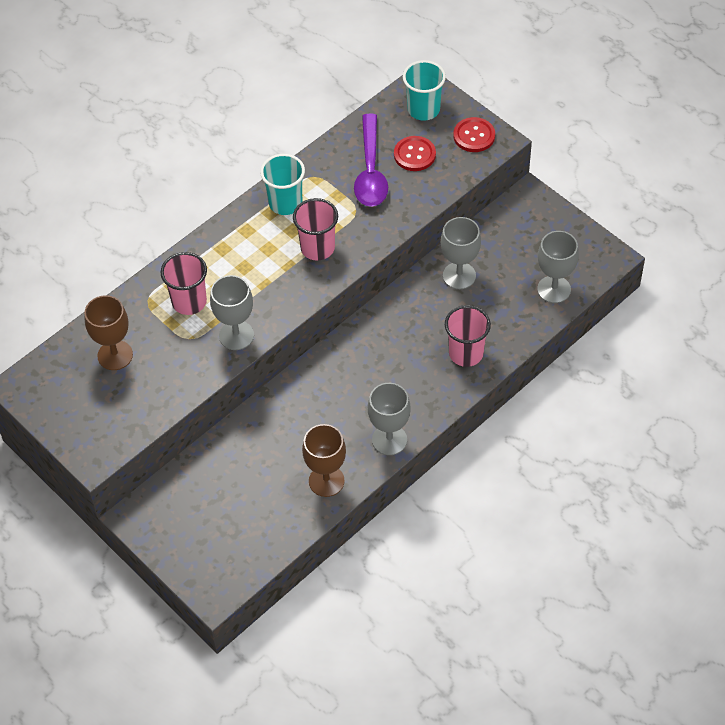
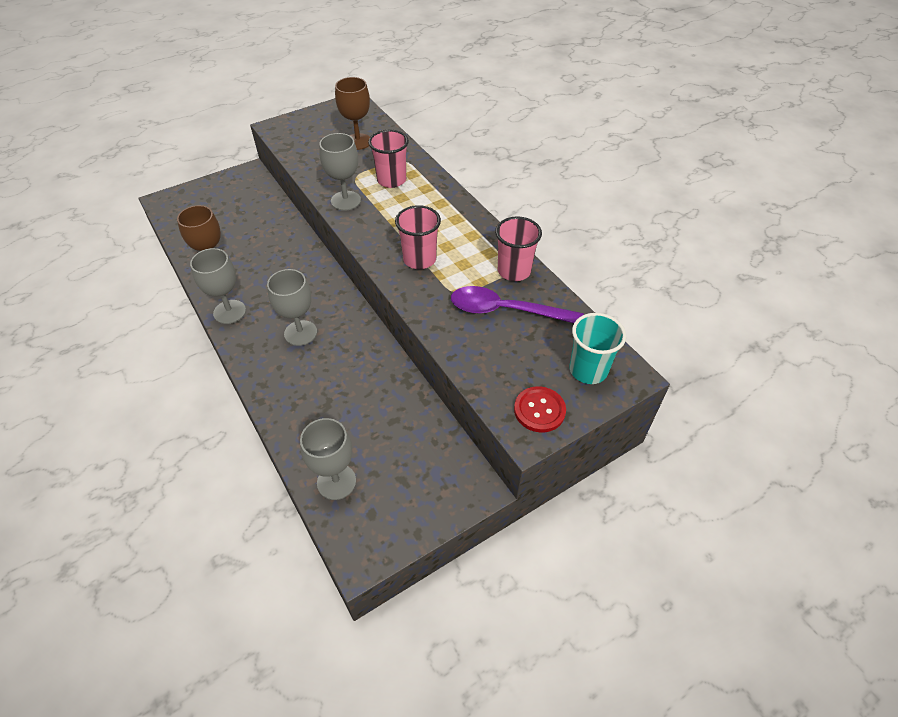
camera: 100 degrees right, 5 degrees down
(285, 203) = (480, 246): turquoise cup -> none
(414, 155) = (521, 350): red button -> none
(459, 275) = (386, 397): grey goblet -> grey goblet (300, 333)
(466, 353) = (291, 384): pink cup -> pink cup (514, 271)

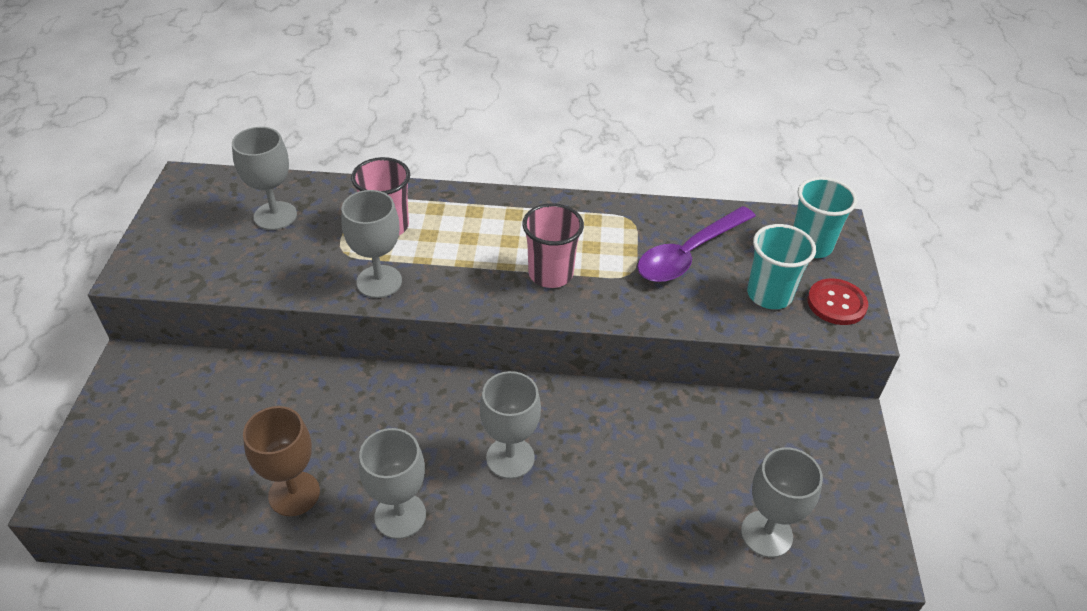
camera: 55 degrees left, 5 degrees down
(358, 142) = (275, 216): brown goblet -> grey goblet
(509, 369) = (769, 295): none -> turquoise cup
(514, 271) = (637, 218): pink cup -> none

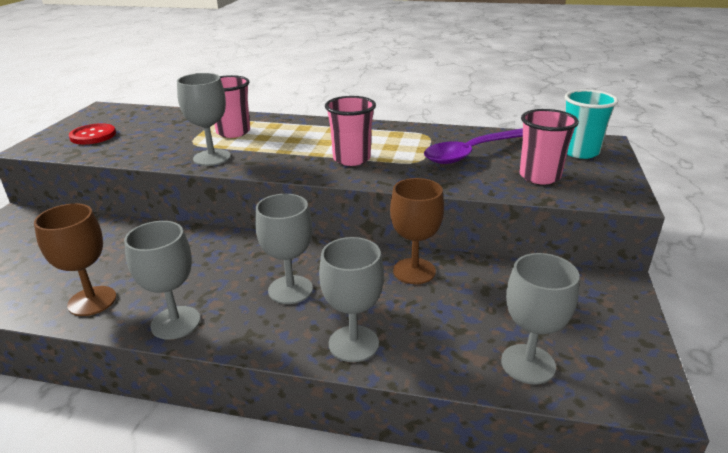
camera: 10 degrees right, 15 degrees down
(275, 216) = (153, 125): grey goblet -> grey goblet (353, 343)
(638, 419) = (414, 271): none -> brown goblet
(769, 295) = (539, 176): turquoise cup -> pink cup
(836, 303) = (602, 183): red button -> red button (93, 135)

